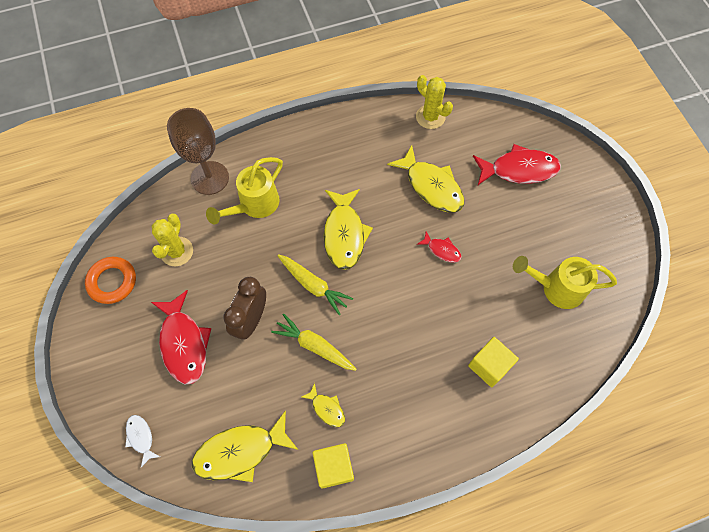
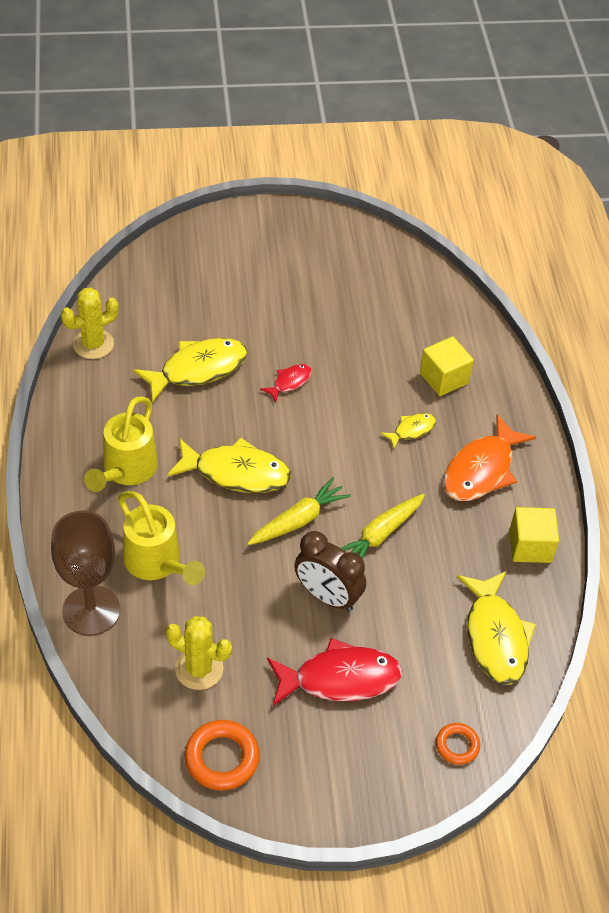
camera: 80 degrees left, 15 degrees down
(141, 437) = (457, 745): white fish -> orange ring
(327, 408) = (461, 539): yellow fish -> yellow fish (412, 430)
(401, 414) = (481, 470): none -> orange fish
(519, 170) = (206, 282): red fish -> none
(557, 288) = (368, 296): yellow watering can -> yellow watering can (126, 470)

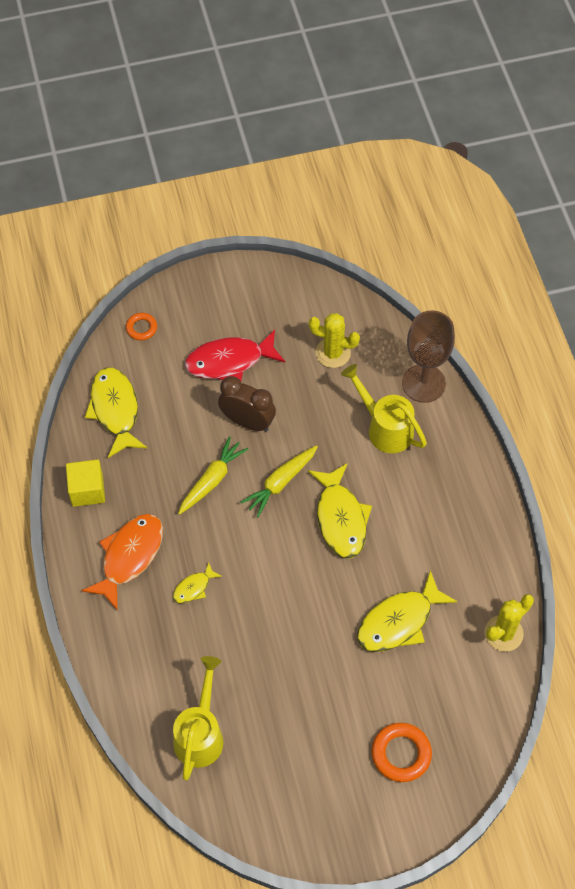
camera: 175 degrees right, 10 degrees up
(126, 470) = (433, 505): yellow watering can -> yellow watering can (200, 734)
(222, 758) = (303, 297): orange ring -> orange ring (401, 754)
(236, 473) = (340, 518): yellow fish -> yellow fish turned 105 degrees counterclockwise
(290, 382) = (312, 622): red fish -> none
(444, 378) = (168, 652): yellow cube -> none

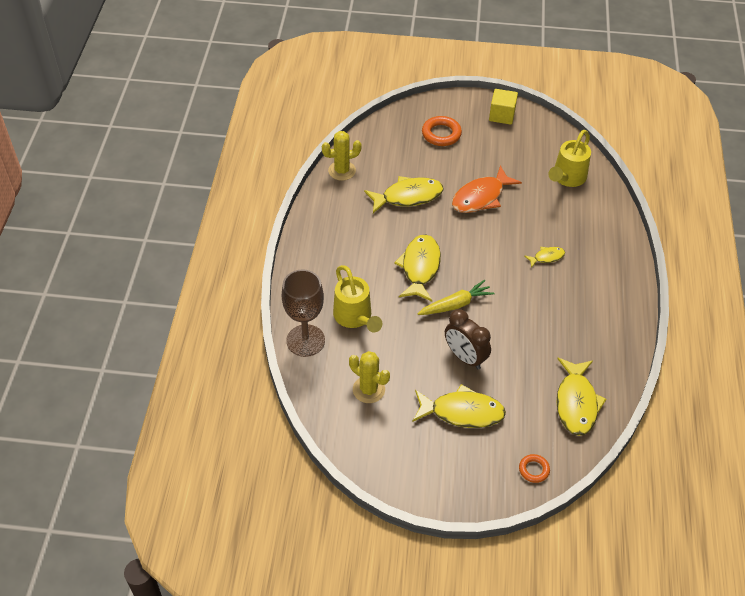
camera: 160 degrees left, 10 degrees down
(87, 490) = (614, 347): yellow cube -> yellow cube (502, 115)
(129, 556) = (590, 291): orange fish -> orange fish (480, 197)
(212, 480) = (509, 323): yellow carrot -> none
(229, 361) = (462, 412): red fish -> yellow fish

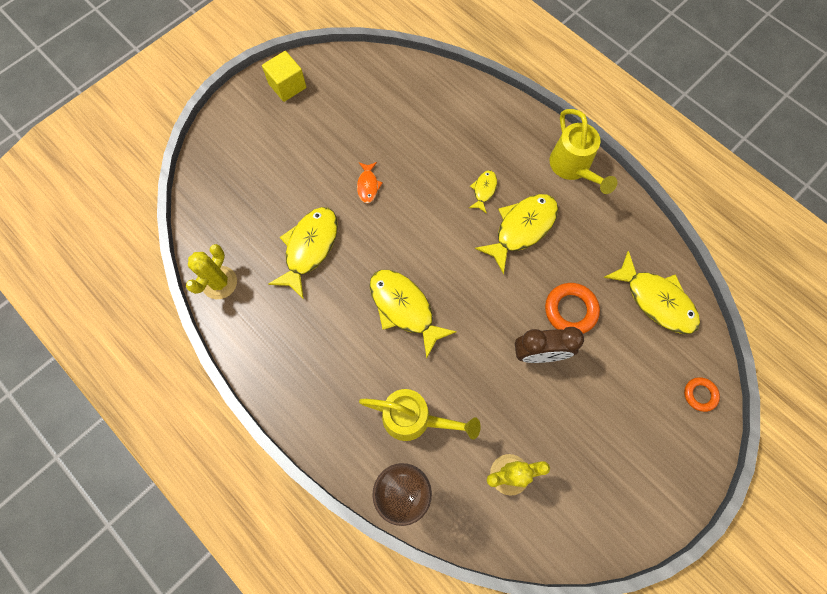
camera: 50 degrees left, 20 degrees up
(441, 134) = (260, 155): orange ring -> orange ring (570, 310)
(456, 304) = (473, 312): yellow carrot -> none
(462, 412) = (597, 406): yellow fish -> yellow fish (522, 228)
(480, 197) = (368, 186): orange fish -> orange fish, size x0.50
(567, 178) = (410, 98): yellow watering can -> yellow watering can (572, 167)

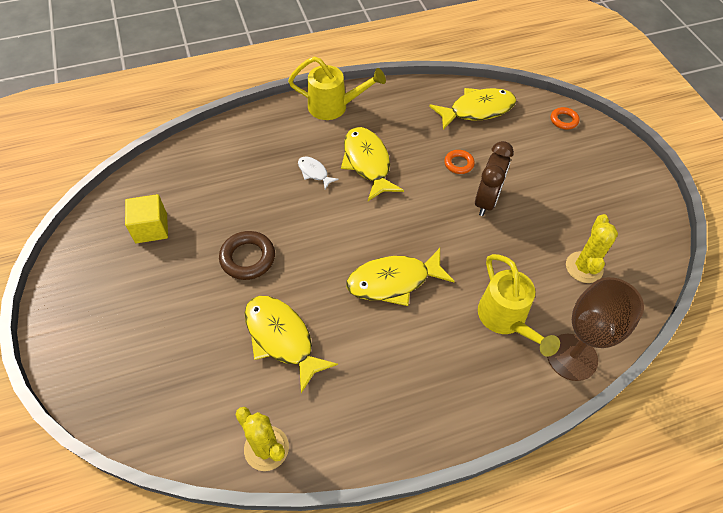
camera: 65 degrees left, 15 degrees down
(287, 86) = (77, 283): yellow cube -> yellow cube (151, 228)
(368, 186) = (248, 258): orange fish -> brown ring
(414, 418) = (505, 319): yellow watering can -> yellow watering can turned 120 degrees clockwise
(484, 190) = (314, 172): yellow fish -> white fish
(570, 310) = (458, 164): orange ring -> orange ring, size x0.61

